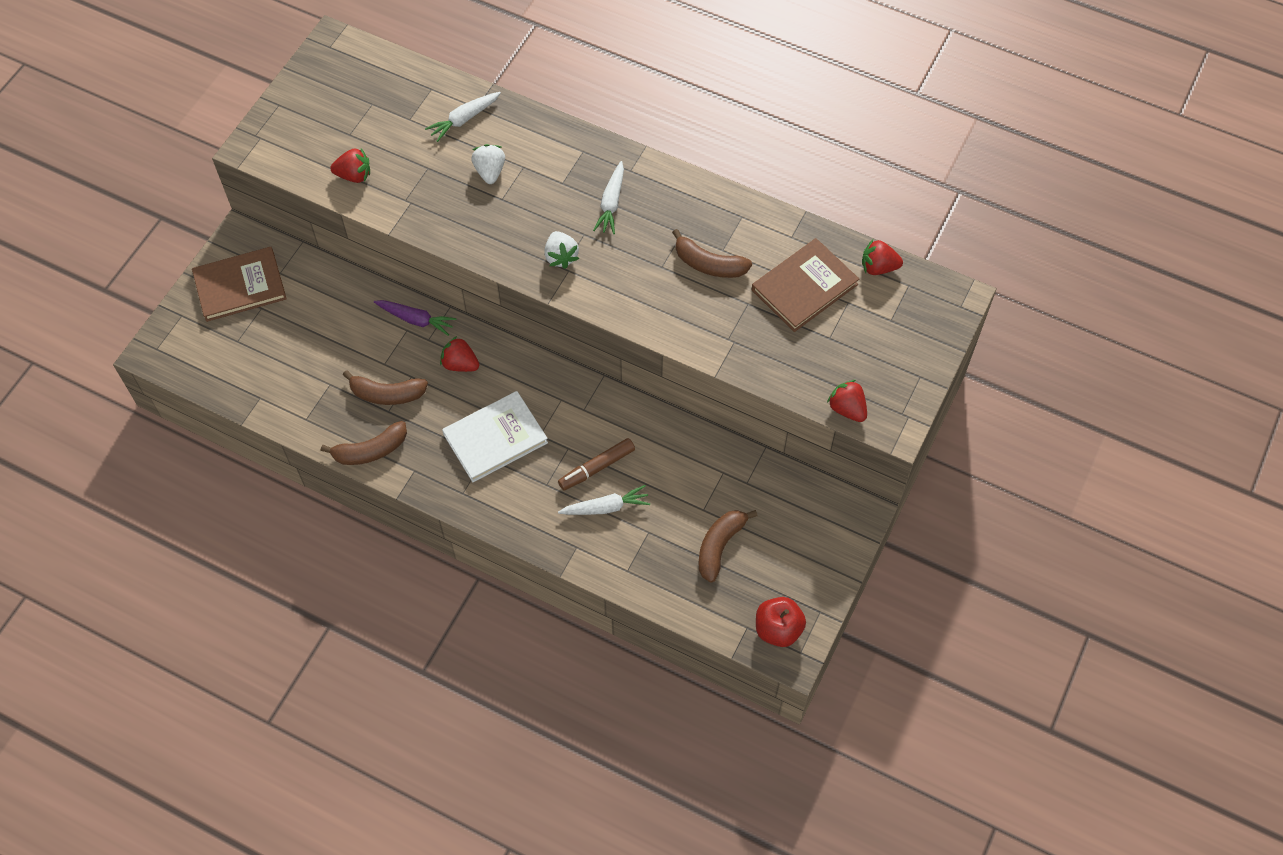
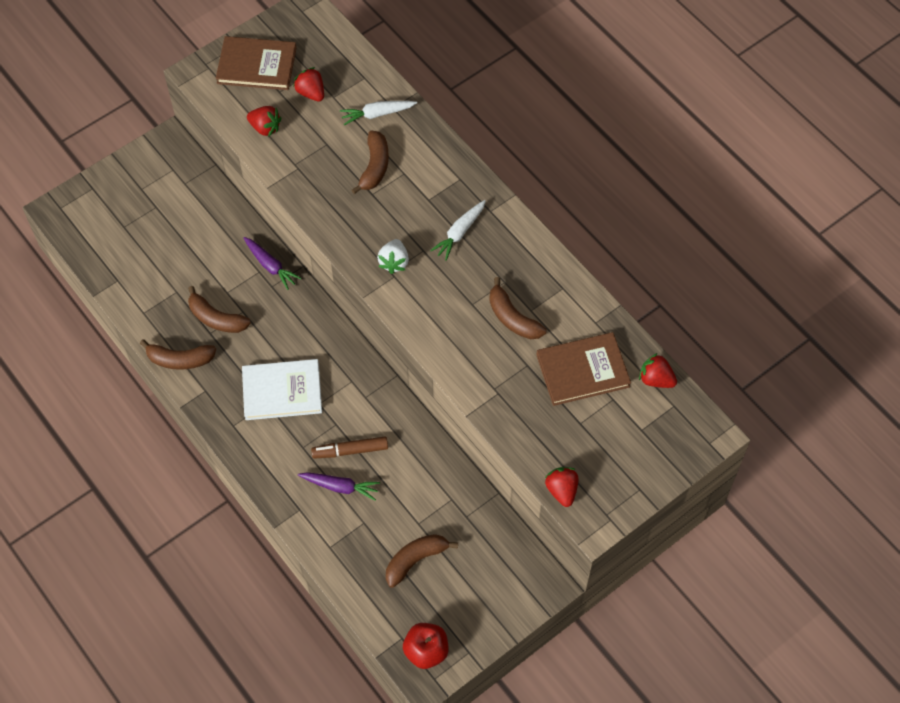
camera: 25 degrees right, 0 degrees up
(240, 286) = (148, 182): brown book -> brown book (256, 65)
(460, 364) = (286, 317): red strawberry -> red strawberry (311, 93)
(490, 171) = (374, 167): white strawberry -> brown banana
(606, 507) = (340, 487): white carrot -> purple carrot

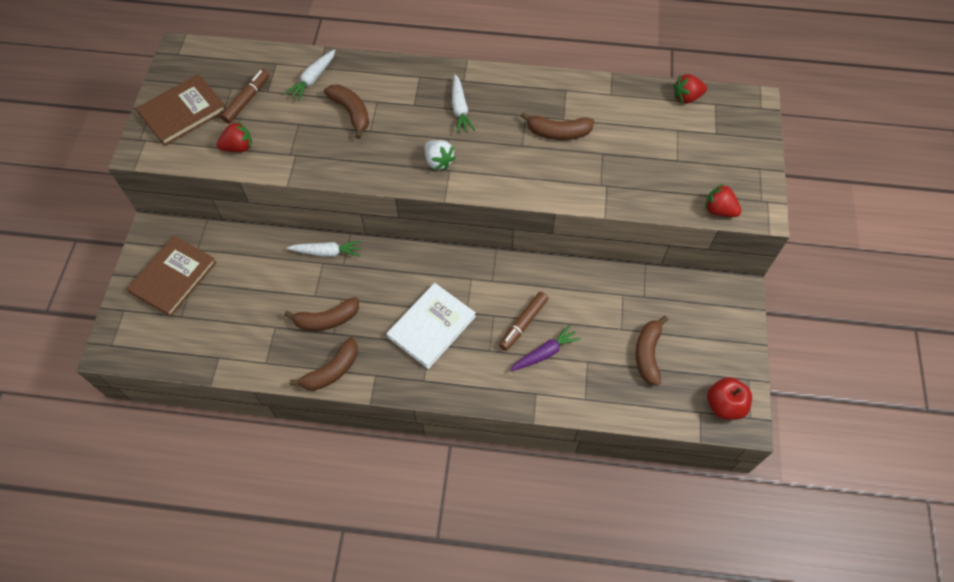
camera: 45 degrees left, 0 degrees up
(270, 266) = (327, 252): purple carrot -> white carrot
(311, 93) = (247, 100): red strawberry -> brown marker
(583, 371) = (639, 128): brown book -> brown book (173, 277)

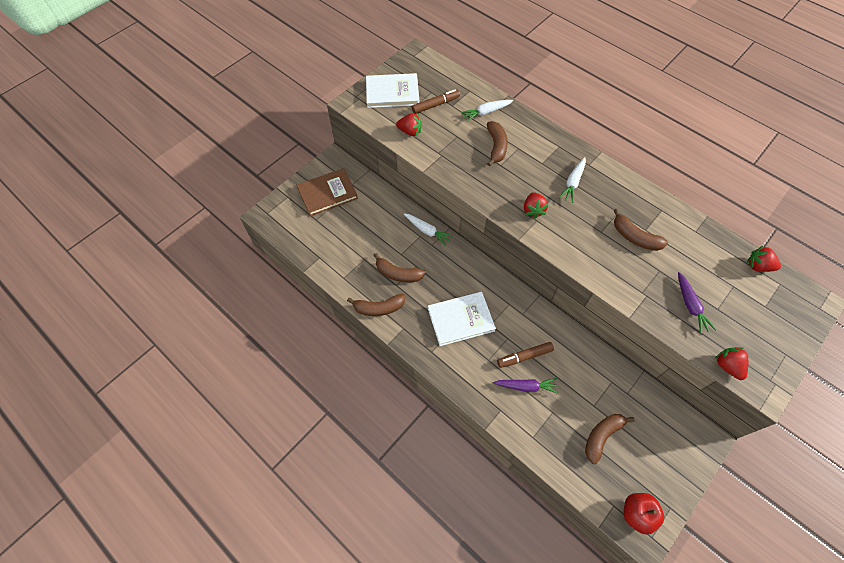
camera: 35 degrees right, 0 degrees up
(183, 112) = (392, 93): brown book -> white book
(438, 161) = (533, 210): white strawberry -> red strawberry
(652, 172) = (690, 306): none -> purple carrot

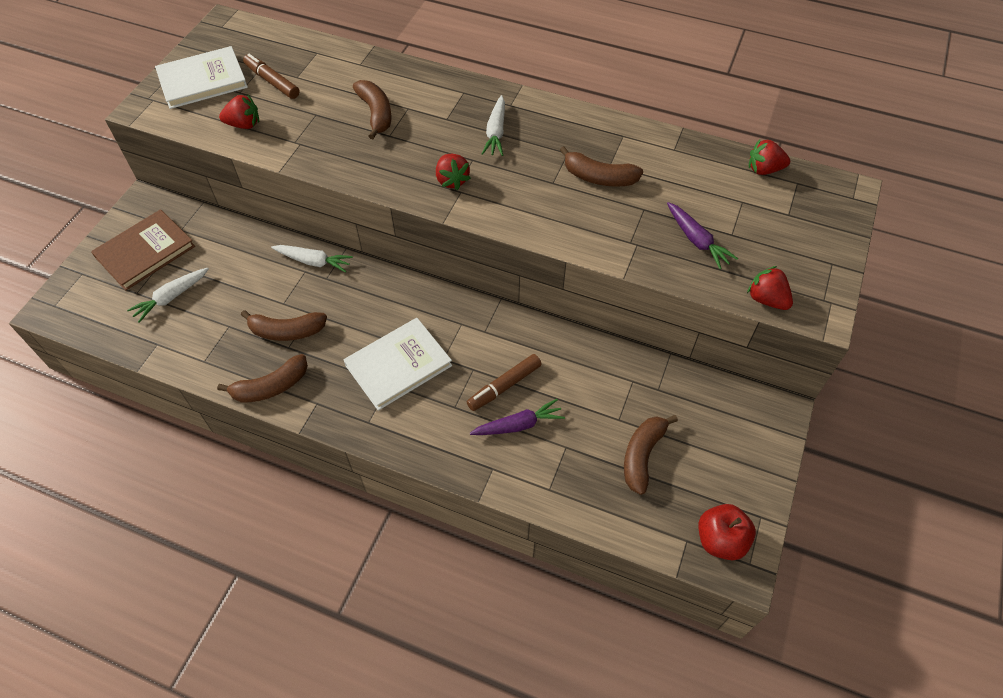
camera: 20 degrees left, 5 degrees down
(435, 105) = (272, 81): brown marker -> brown marker turned 90 degrees counterclockwise
(486, 112) = (349, 74): white carrot -> white carrot (171, 297)

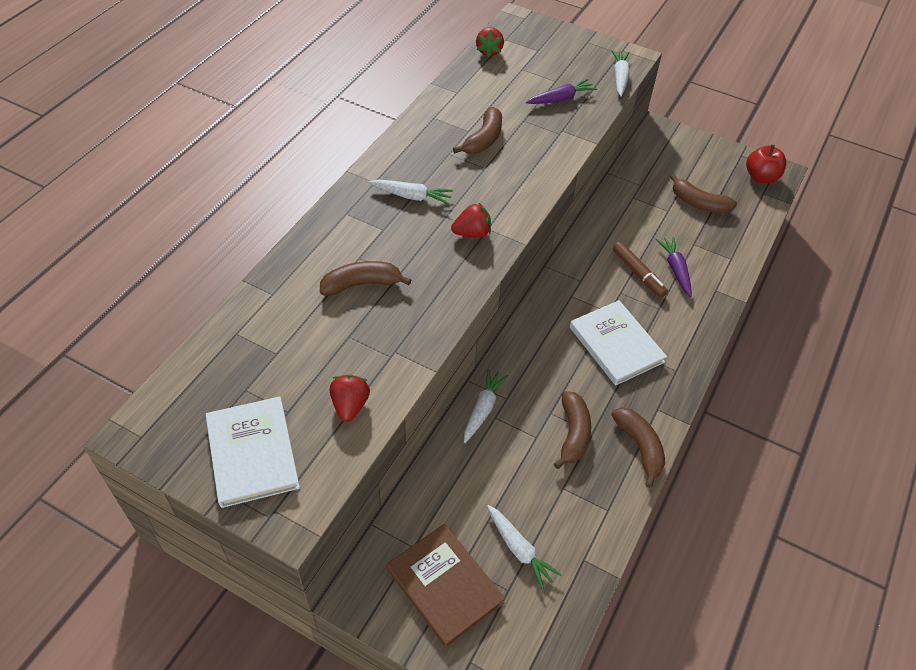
camera: 85 degrees left, 5 degrees down
(272, 81) = (278, 378): brown marker -> none
(766, 299) = (620, 77): red strawberry -> white carrot

